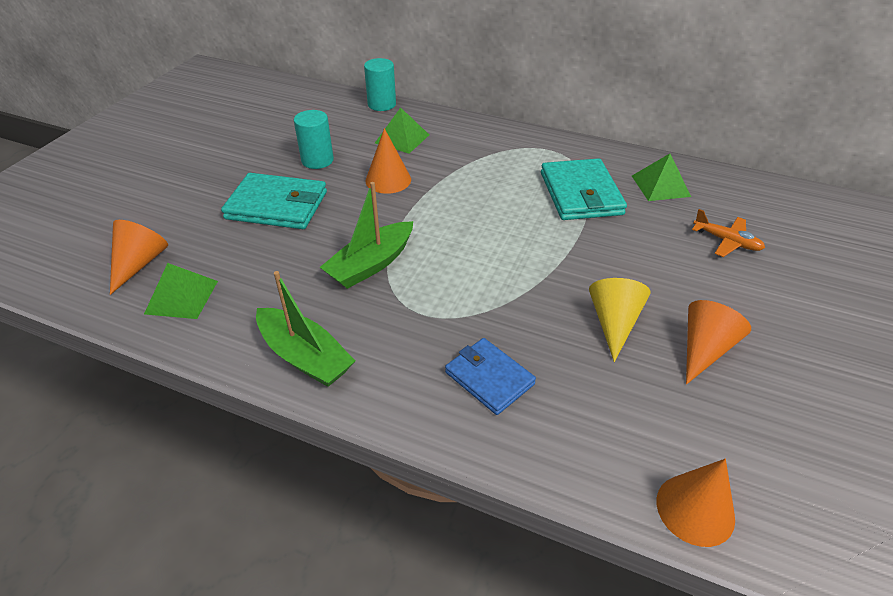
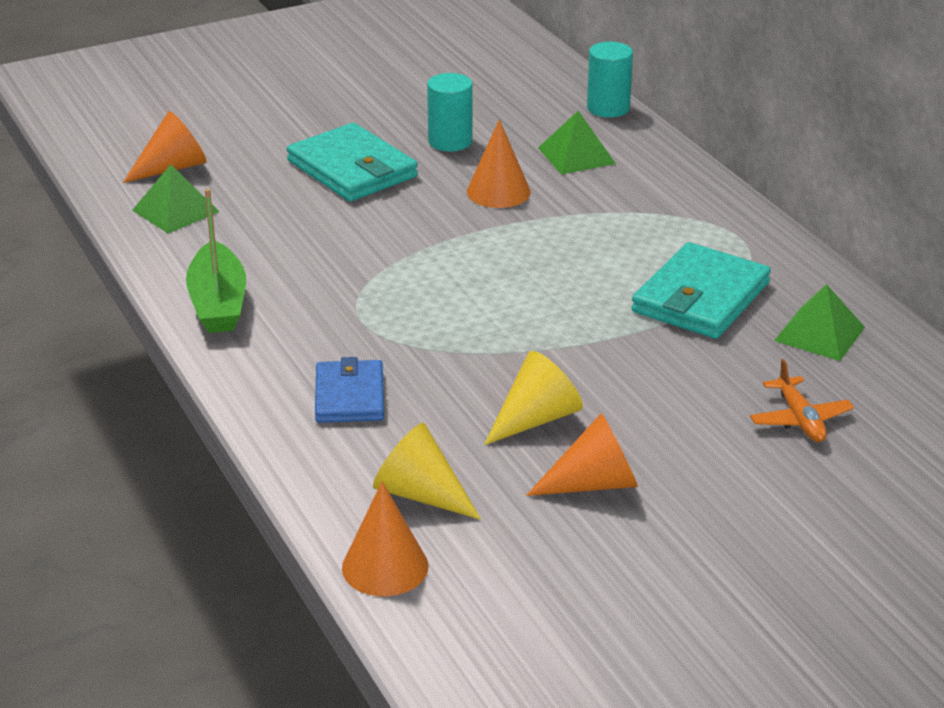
camera: 40 degrees right, 10 degrees down
(371, 264) = (371, 260): green boat -> none
(633, 428) = (421, 494): none -> yellow cone

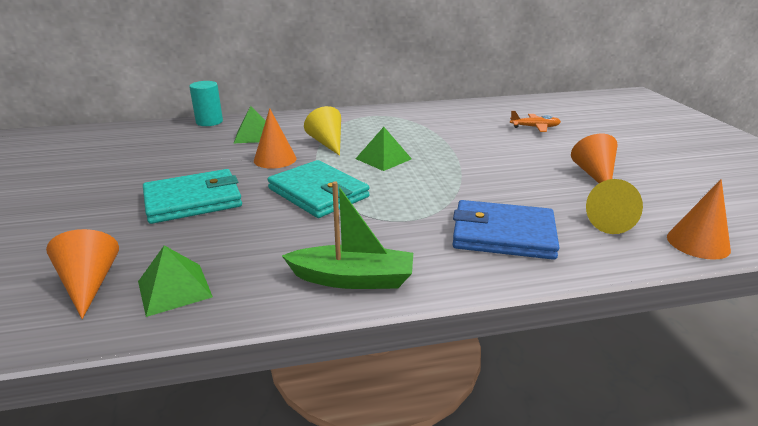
camera: 75 degrees left, 5 degrees down
(349, 396) = (503, 234): blue wallet -> blue wallet, size x1.54
(450, 141) = (194, 165): turquoise cylinder -> none
(536, 419) = (533, 180): yellow cone -> yellow cone (327, 143)
(700, 297) = (424, 130): turquoise wallet -> turquoise wallet (318, 193)
(819, 333) = (465, 114): green pyramid -> green pyramid (383, 158)

